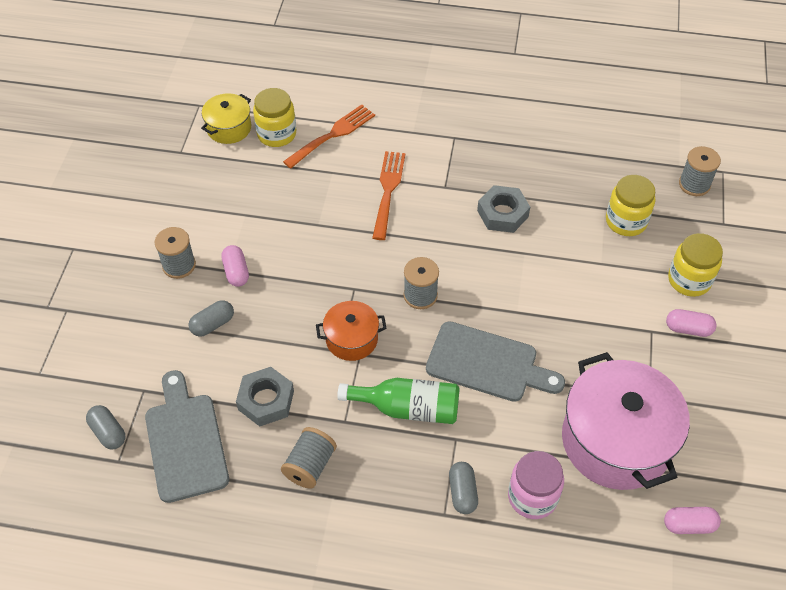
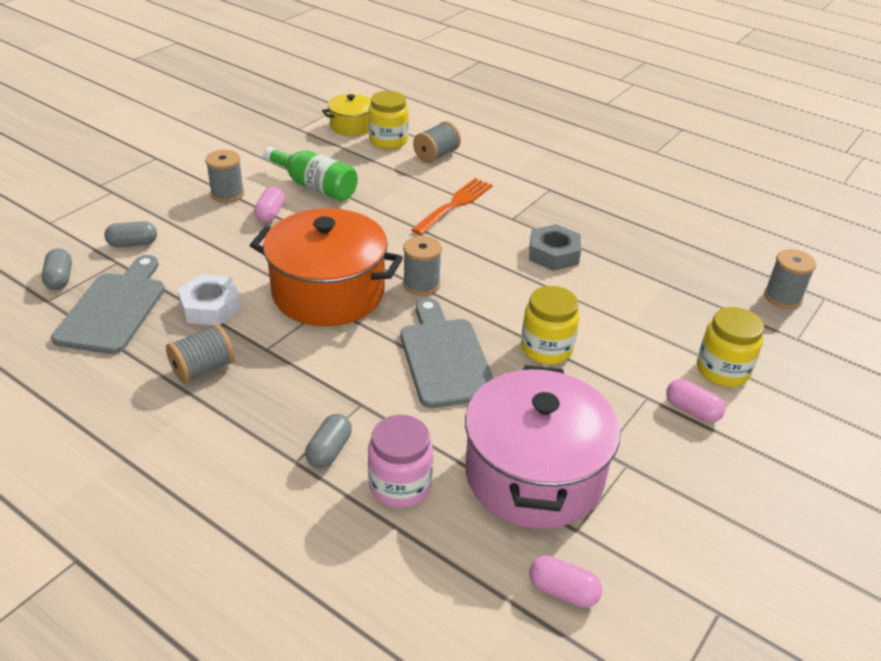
camera: 25 degrees right, 15 degrees down
(213, 324) = (217, 240): grey capsule -> grey capsule (133, 244)
(266, 400) = (210, 307): grey nut -> white nut
(332, 135) = (436, 155): orange fork -> grey spool
(351, 339) = (328, 292): orange pot -> orange pot, size x1.98
(407, 408) = (334, 362): green bottle -> green bottle (315, 186)
(487, 363) = (444, 358): grey cutting board -> grey cutting board turned 150 degrees counterclockwise
(626, 221) = (682, 300): yellow jar -> yellow jar (546, 349)

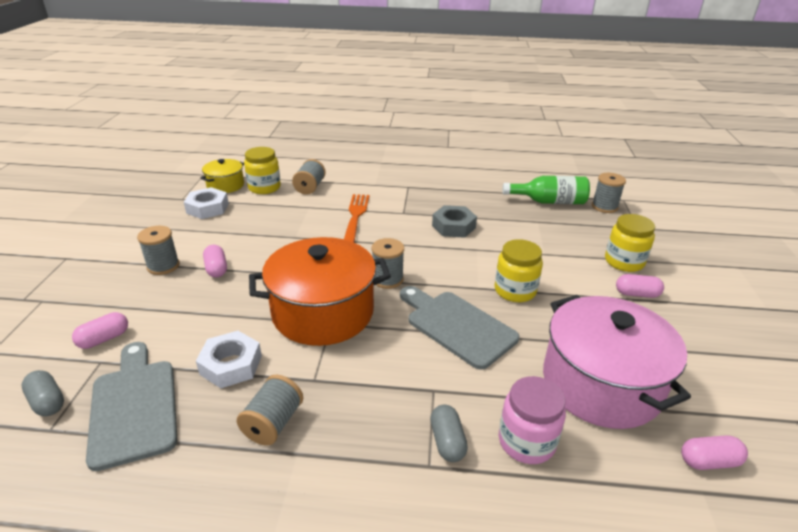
camera: 30 degrees left, 5 degrees down
(133, 244) = (104, 339): grey capsule -> pink capsule
(313, 147) = (207, 208): none -> white nut
(315, 186) = (236, 236): green bottle -> green bottle (549, 201)

